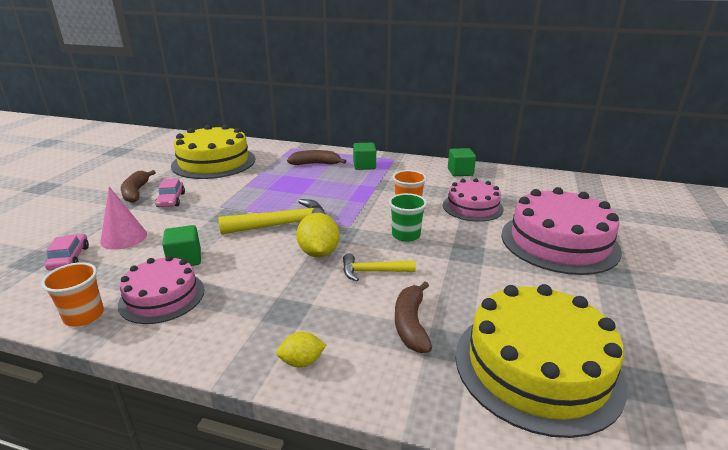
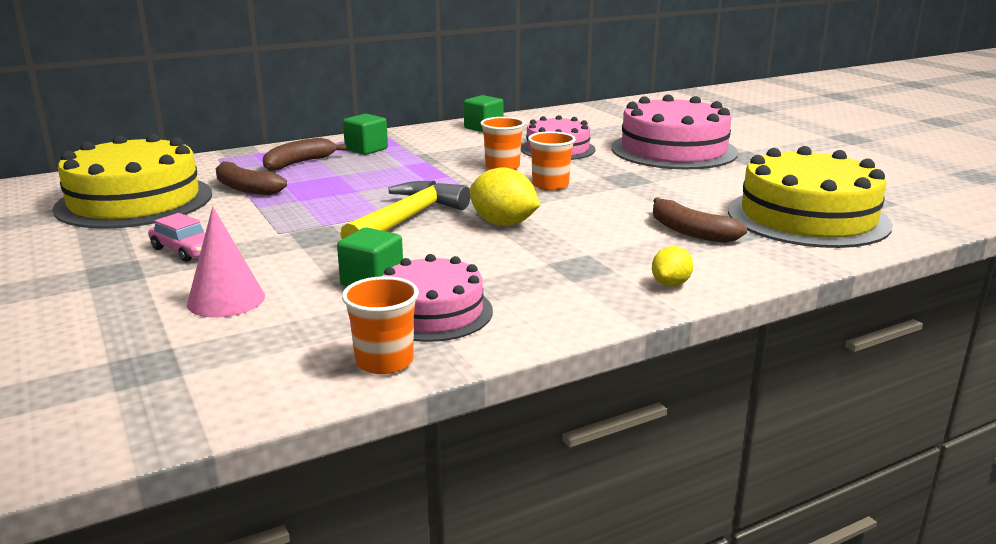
camera: 45 degrees left, 5 degrees down
(69, 258) = (202, 343): pink car -> none
(136, 192) = (96, 263): brown banana -> brown banana (246, 188)
(373, 272) = (584, 216): yellow hammer -> none
(406, 235) = (550, 185): green cup -> orange cup

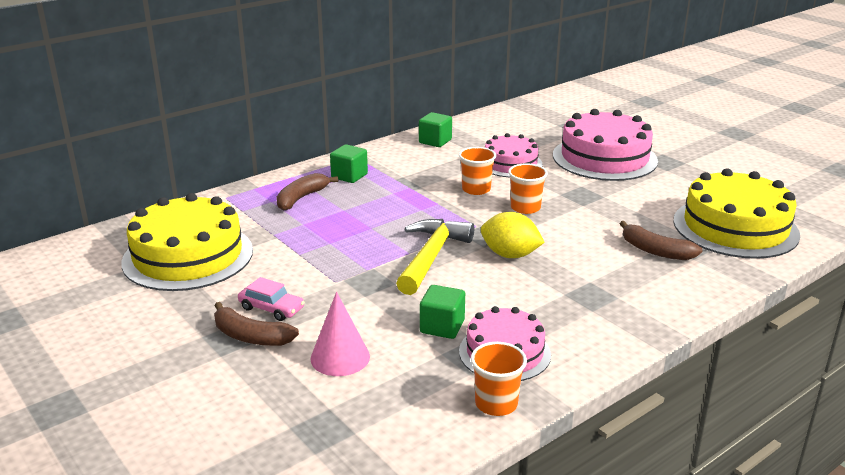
camera: 10 degrees left, 5 degrees up
(246, 188) = (275, 232): brown banana -> brown banana (250, 336)
(670, 284) = (664, 307): yellow lemon -> none

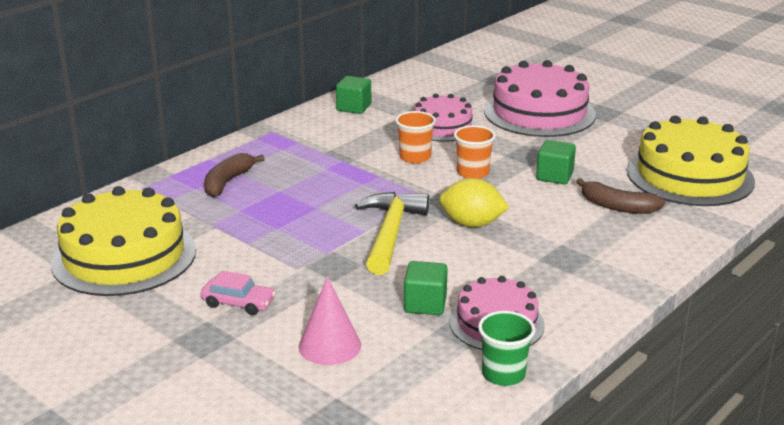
camera: 10 degrees left, 0 degrees up
(250, 336) = (227, 334): brown banana -> none
(349, 176) = (272, 153): green cube -> green cube (554, 176)
(496, 404) = (503, 374): orange cup -> green cup

